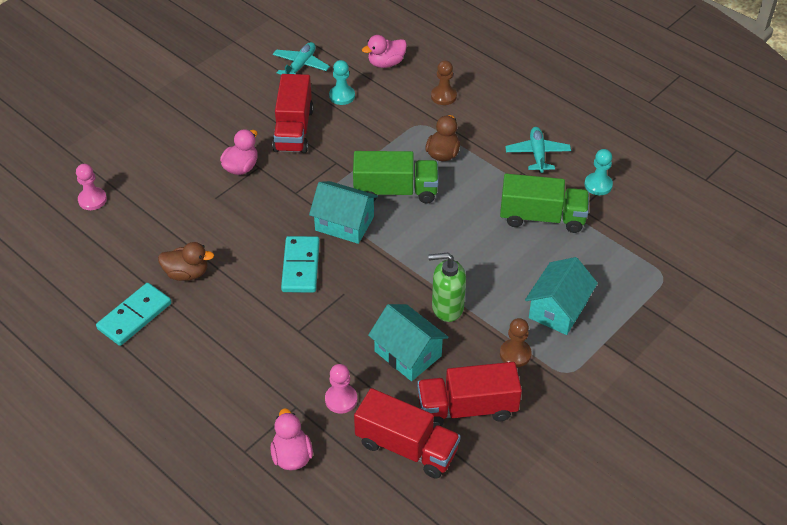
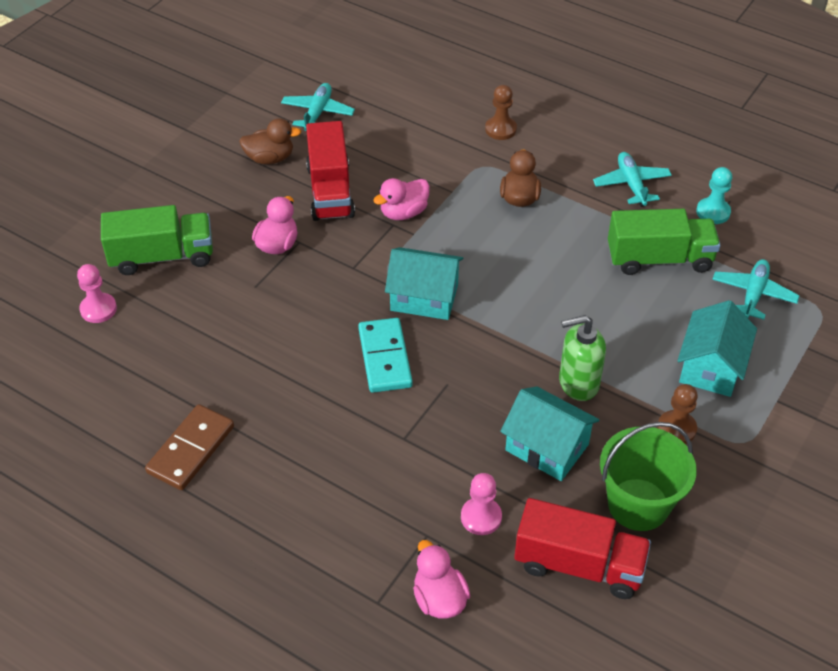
camera: 10 degrees left, 0 degrees up
(135, 316) = (191, 450): turquoise domino -> brown domino
(187, 273) = (244, 386): brown duck -> brown duck (270, 158)
(342, 96) = (378, 143): turquoise pawn -> none
(386, 63) = (420, 98): pink duck -> pink duck (403, 212)
(395, 191) = (475, 250): green truck -> green truck (162, 257)
(467, 408) = (638, 504): red truck -> green bucket
(611, 256) = (753, 294): none -> turquoise plane

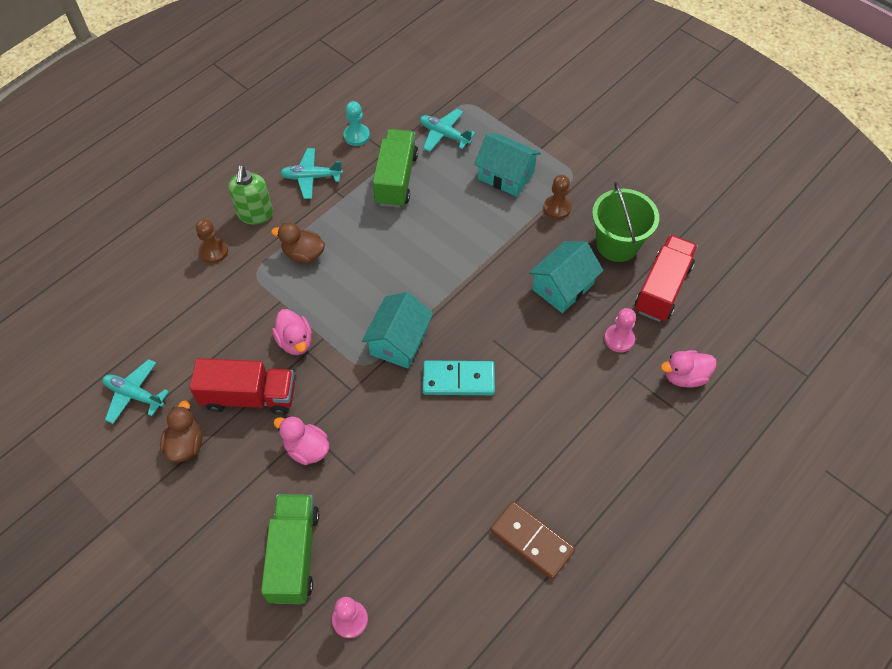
camera: 80 degrees left, 10 degrees up
(578, 383) = (507, 256): green soap dispenser -> green soap dispenser (255, 214)

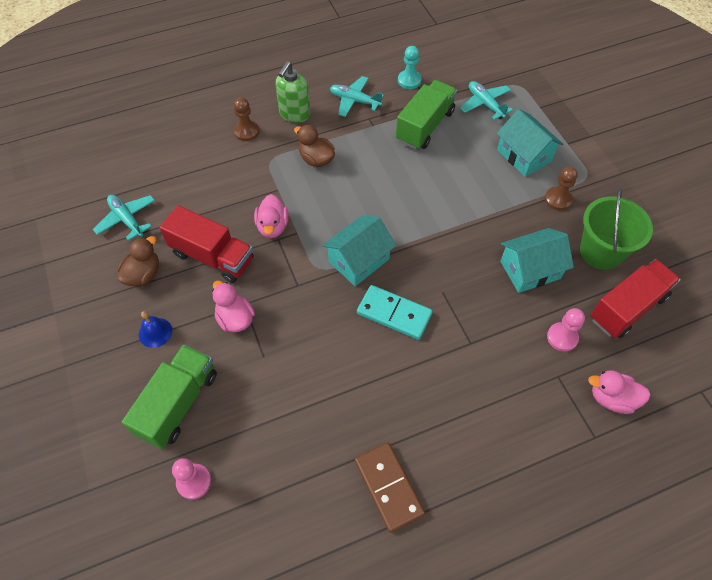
camera: 25 degrees right, 0 degrees up
(232, 497) = (155, 332): none -> blue bell

